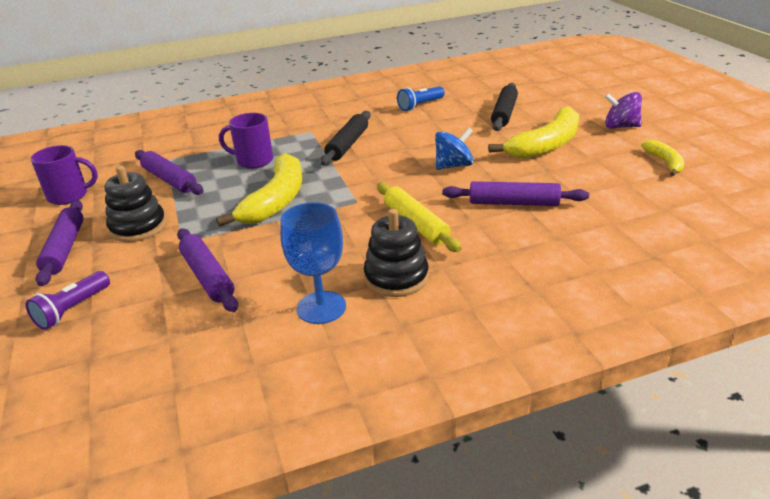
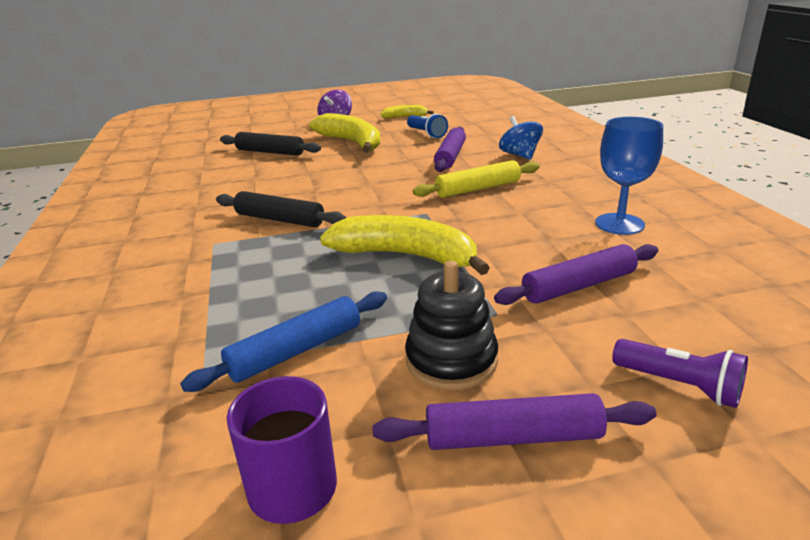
camera: 85 degrees left, 5 degrees down
(169, 180) = (296, 351): purple rolling pin -> blue rolling pin
(253, 161) = (278, 279): purple mug -> none
(396, 277) = (566, 196): black stacking toy -> none
(420, 105) = (206, 184): blue flashlight -> blue flashlight (426, 134)
(453, 166) = (370, 173): blue spinning top -> blue spinning top (520, 155)

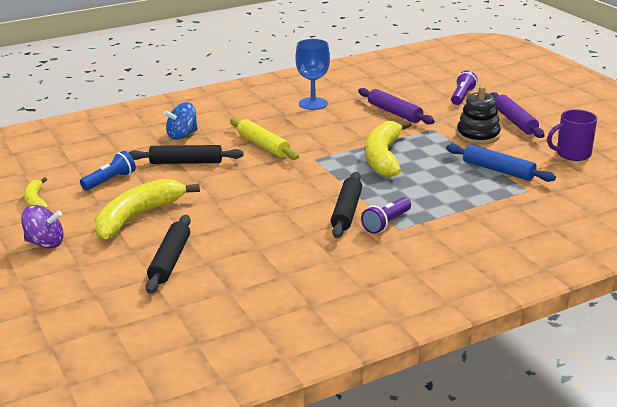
camera: 105 degrees left, 0 degrees up
(232, 237) = (386, 223): none -> purple flashlight
(450, 156) = (186, 162): purple rolling pin -> black rolling pin

